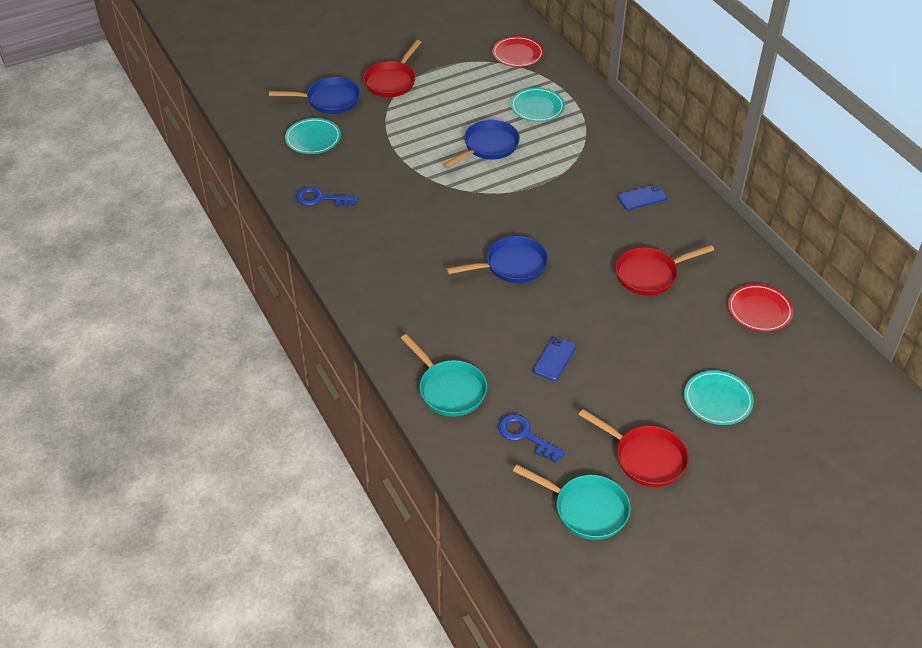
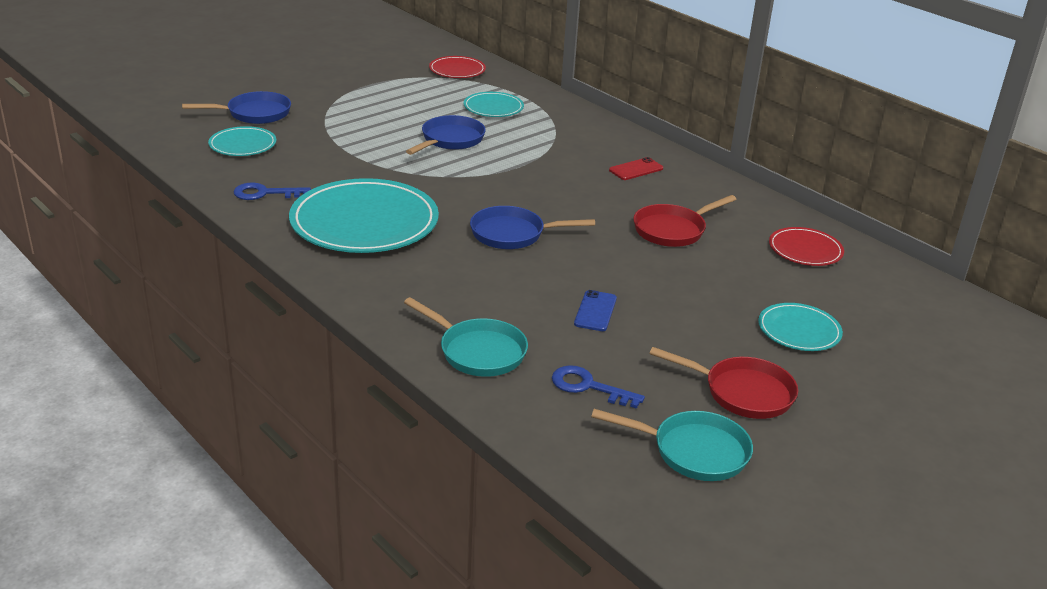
camera: 15 degrees left, 15 degrees down
(392, 81) = (323, 96): red pan -> none
(393, 239) = (364, 222): none -> turquoise plate
(511, 265) = (513, 234): blue pan -> blue pan turned 150 degrees counterclockwise
(642, 197) = (636, 169): blue phone -> red phone

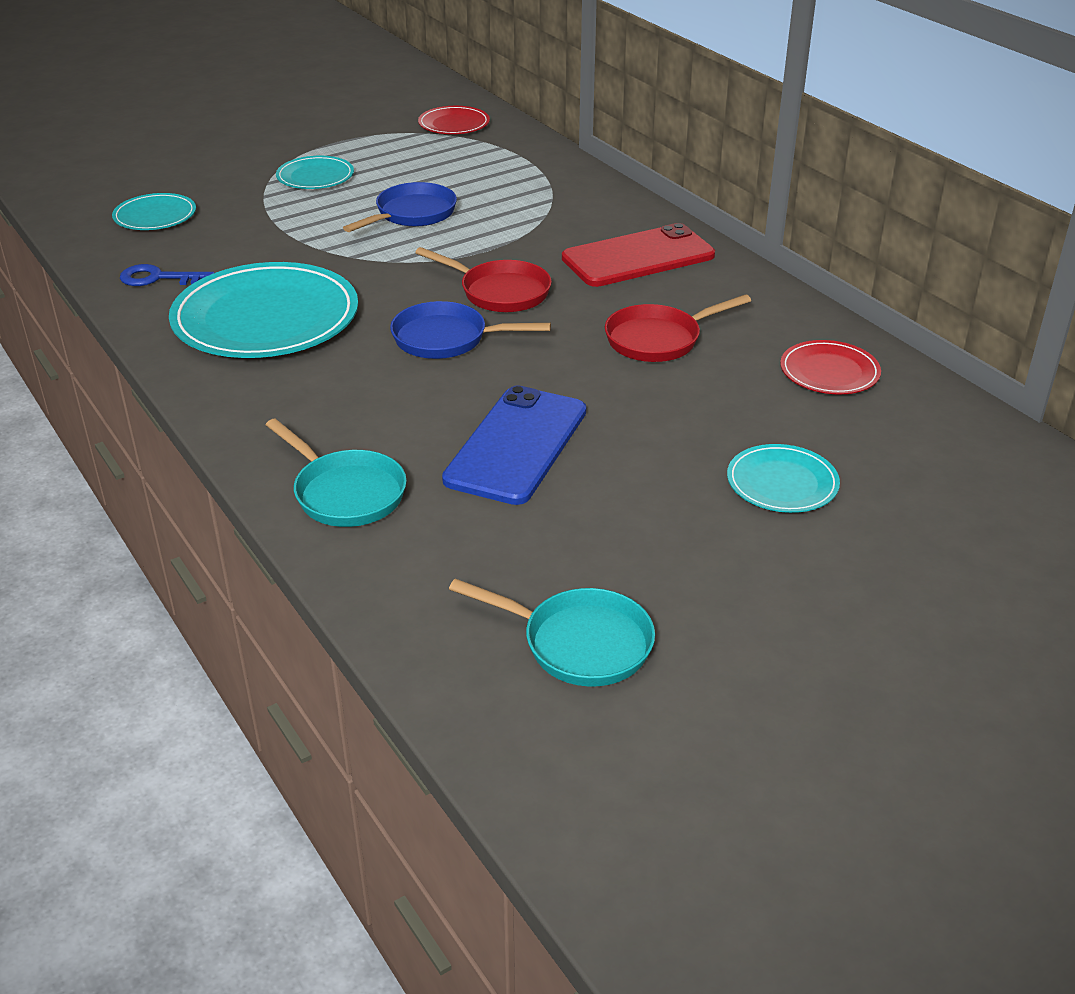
camera: 10 degrees right, 5 degrees up
(254, 114) = (183, 177): blue pan -> none
(493, 107) = (482, 173): turquoise plate -> turquoise plate (315, 176)
(588, 387) = (471, 547): blue key -> none
(595, 311) = (517, 445): blue phone -> blue phone, size x2.11
(636, 169) = (638, 257): red phone -> red phone, size x2.11
(742, 392) = (674, 565): red pan -> red pan (499, 292)

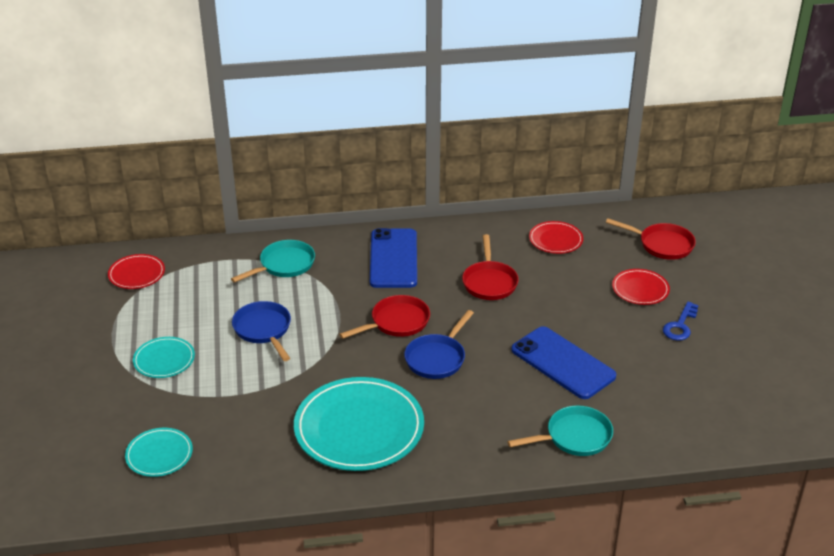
camera: 65 degrees left, 0 degrees up
(158, 278) = (264, 469): blue key -> blue key (680, 326)
(579, 643) = (729, 390): turquoise pan -> turquoise pan (284, 265)
(638, 257) = (393, 259): red phone -> blue phone
(782, 483) = (640, 289): turquoise plate -> red plate
(941, 481) = (662, 245): none -> red pan

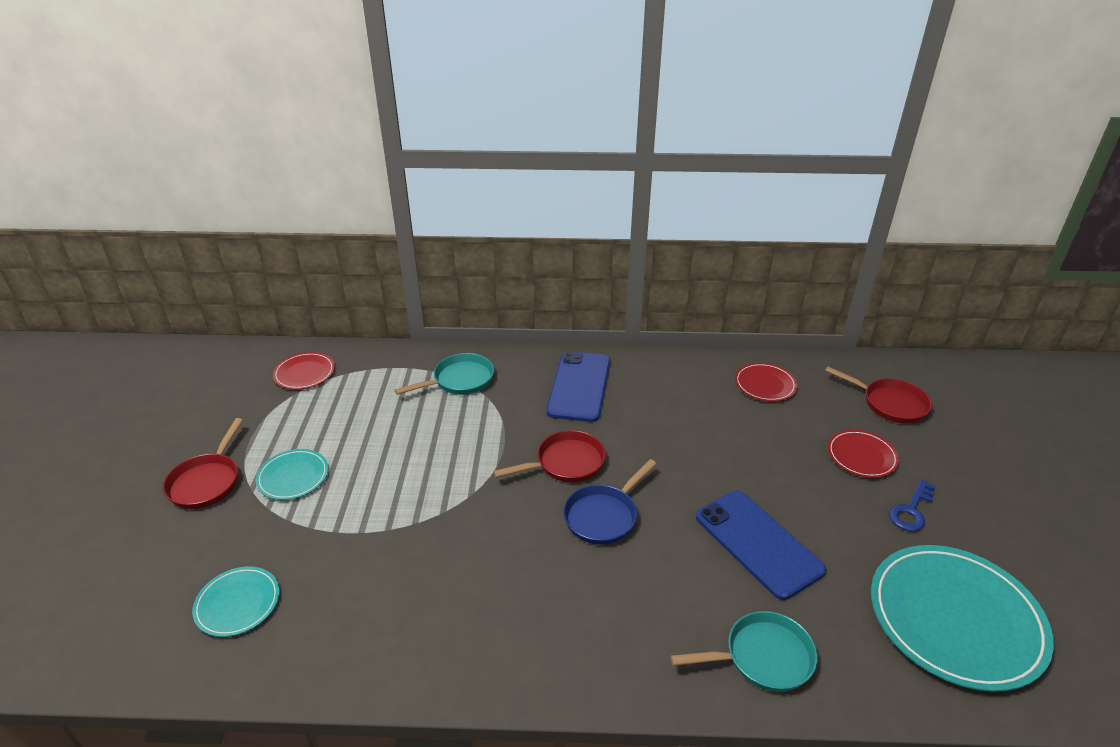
camera: 10 degrees right, 0 degrees up
(264, 330) = (414, 454): blue pan -> none
(359, 428) = (487, 601): turquoise plate -> turquoise plate (955, 619)
(489, 282) = (682, 426): red pan -> red pan (207, 481)

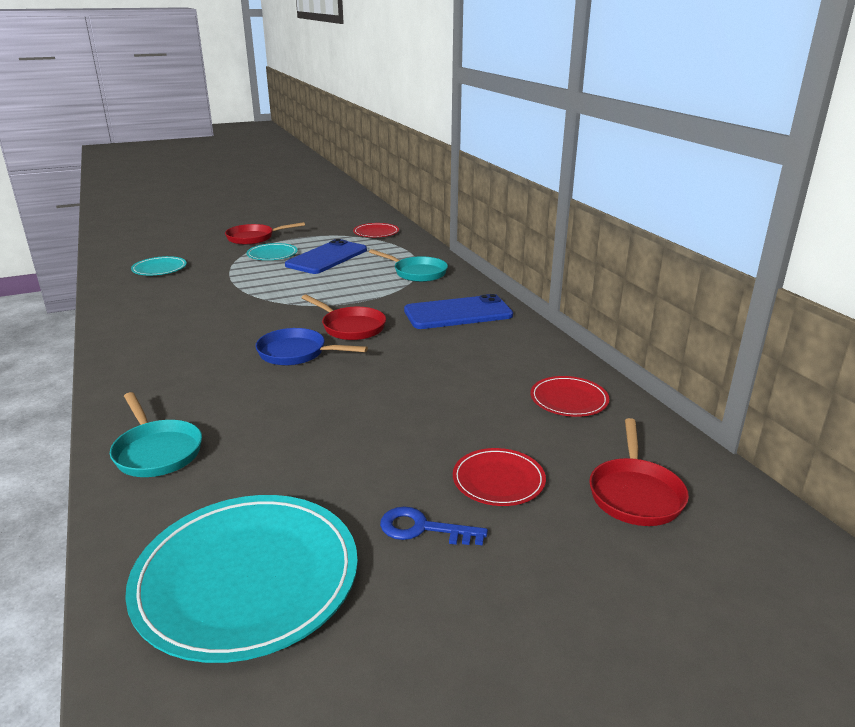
camera: 65 degrees right, 10 degrees down
(758, 543) = (304, 429): blue phone -> blue phone (327, 257)

